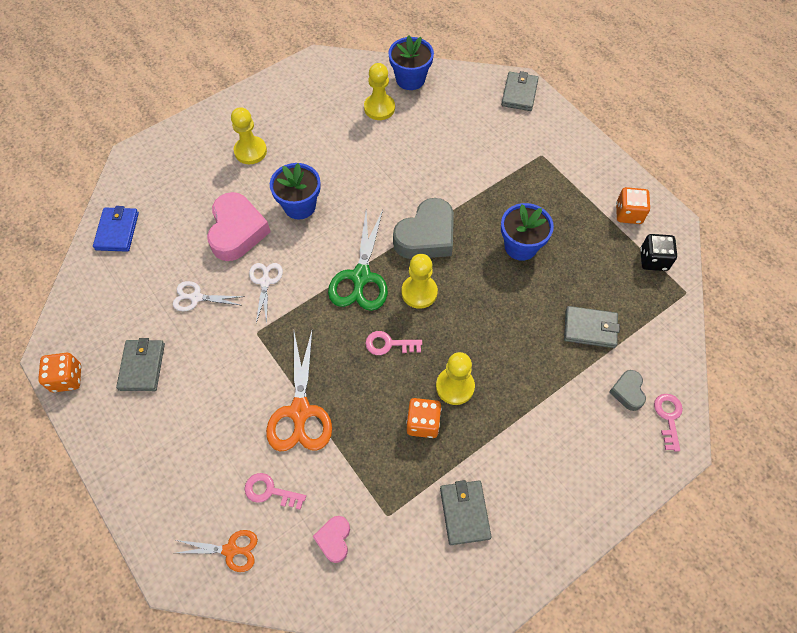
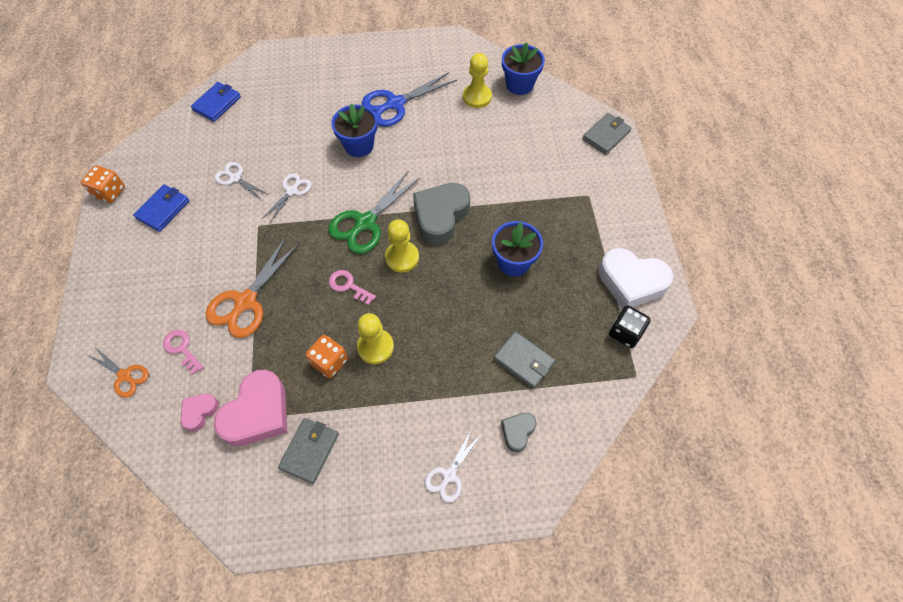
camera: 30 degrees right, 0 degrees up
(142, 366) = (163, 209): grey wallet -> blue wallet
(237, 231) = (299, 143): pink heart -> pink heart (258, 413)
(250, 151) = (352, 87): yellow pawn -> none
(306, 149) = (395, 104): none -> blue scissors
(426, 236) = (440, 216): grey heart -> grey heart turned 135 degrees clockwise
(598, 461) = (449, 475): none -> white scissors
(628, 214) = (631, 282): orange dice -> white heart
(668, 417) = (538, 474): pink key -> none

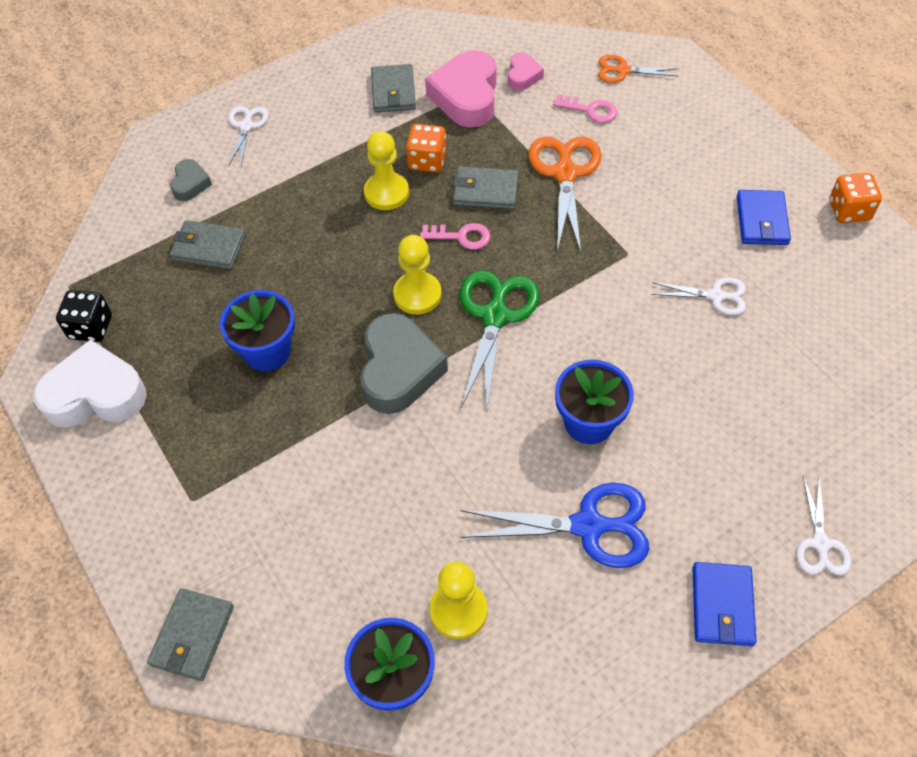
camera: 155 degrees right, 5 degrees down
(217, 103) = (859, 391): blue wallet -> blue wallet (722, 606)
(291, 191) = (625, 313): white scissors -> white scissors (820, 543)
(308, 314) = (485, 191): none -> grey wallet
(395, 104) = (588, 526): blue scissors -> blue scissors turned 60 degrees clockwise

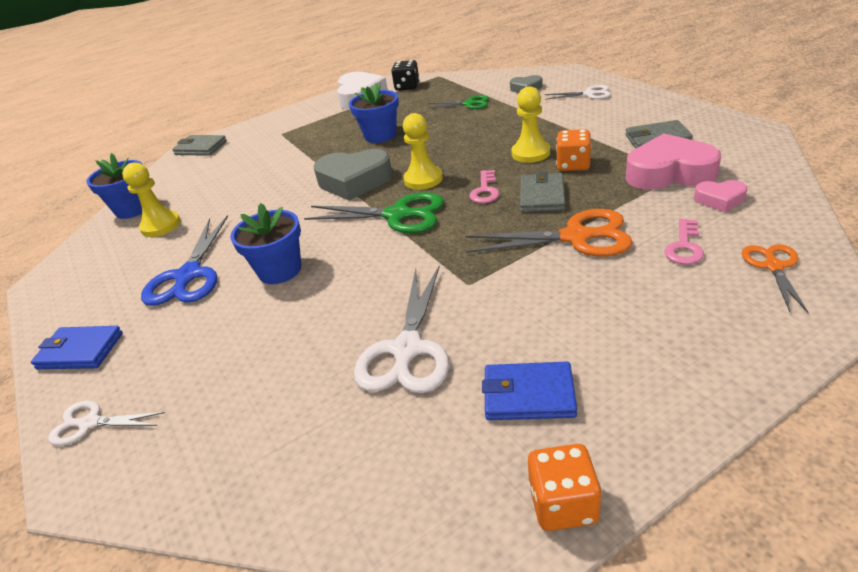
camera: 95 degrees right, 20 degrees down
(208, 247) = (469, 104): grey wallet -> green scissors
(715, 296) = (407, 349): white scissors -> white scissors, size x1.75

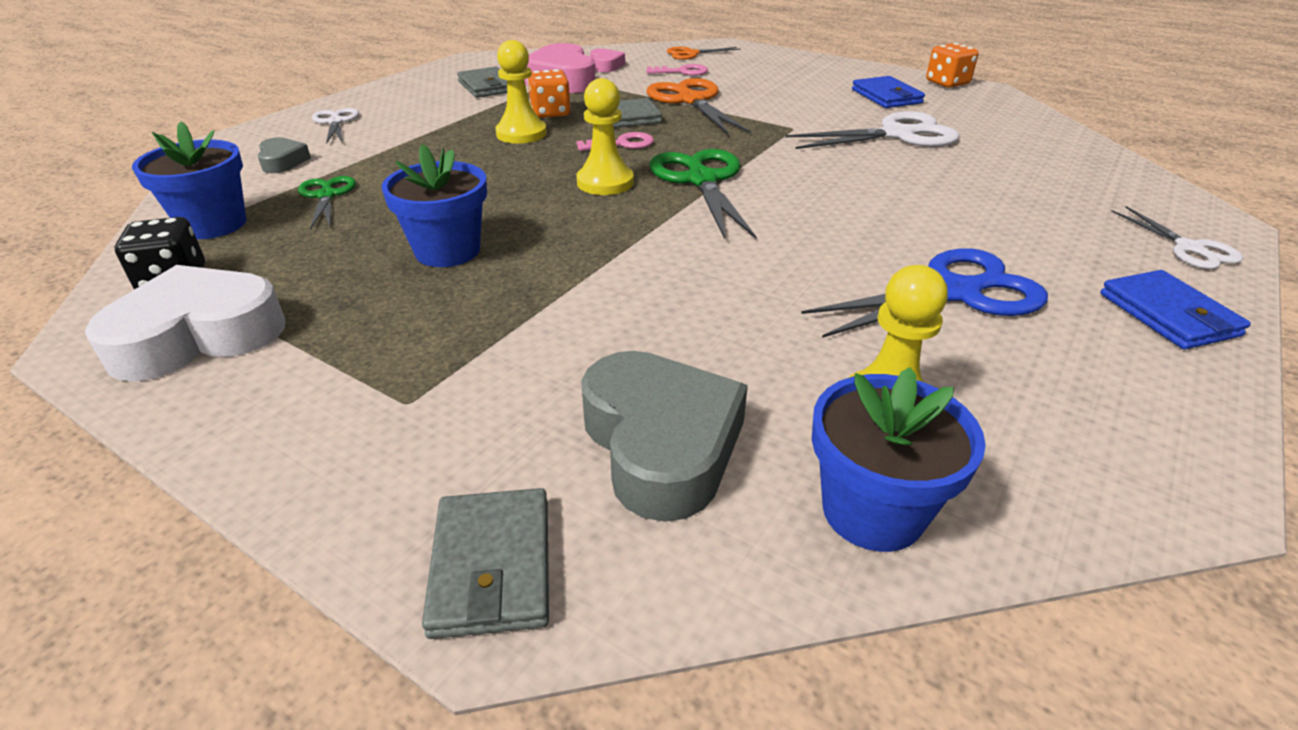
camera: 120 degrees left, 0 degrees up
(280, 270) = (870, 223): blue flower pot -> blue flower pot (213, 224)
(354, 181) = (626, 232): grey heart -> grey heart (661, 444)

